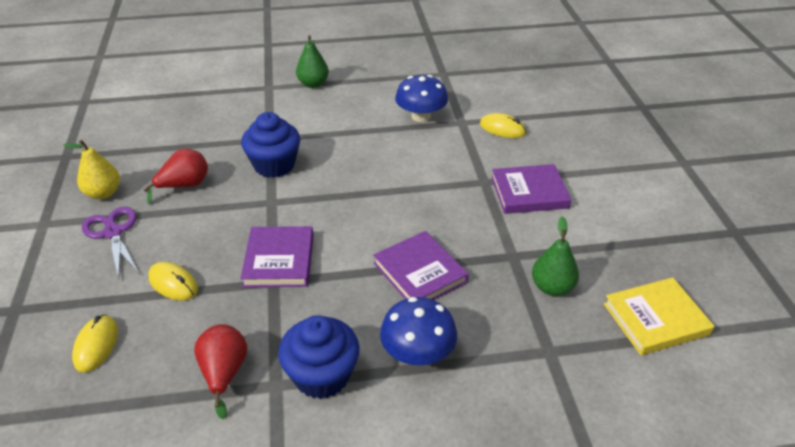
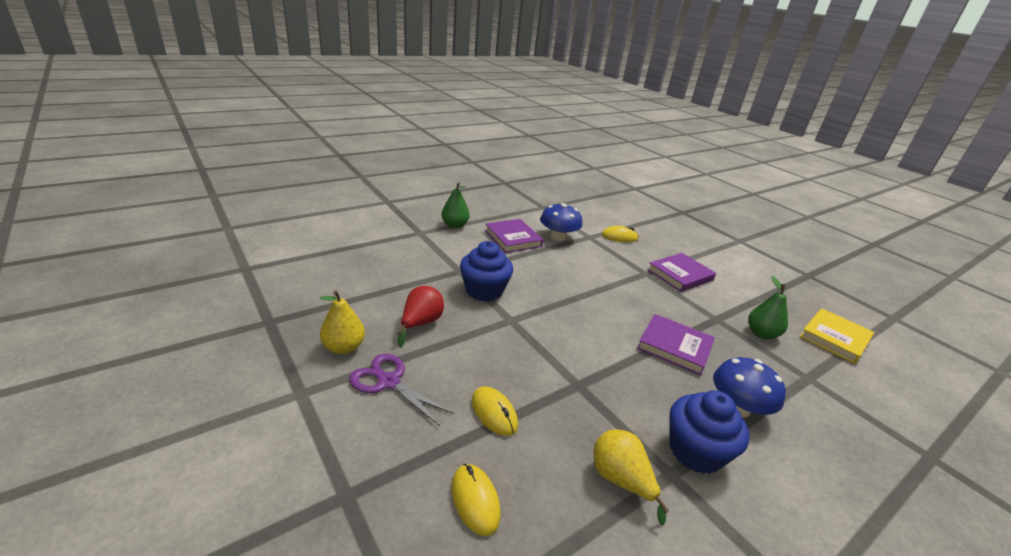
camera: 30 degrees left, 10 degrees down
(173, 283) = (494, 413): yellow mouse -> yellow mouse turned 45 degrees clockwise
(224, 373) = (620, 480): red pear -> yellow pear
(279, 260) = (565, 365): purple book -> purple book (513, 238)

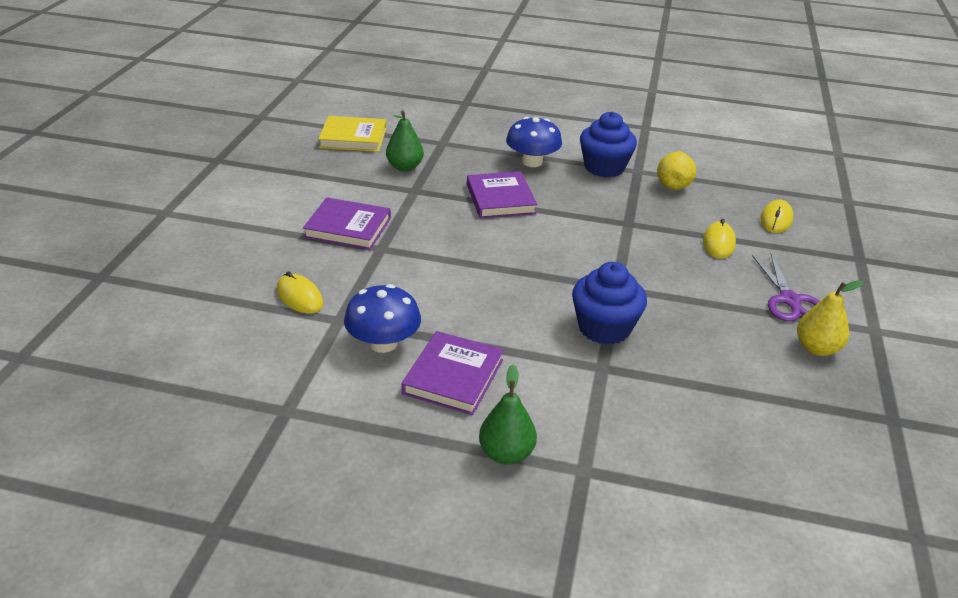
camera: 130 degrees left, 5 degrees up
(420, 323) = (717, 331): red pear -> none

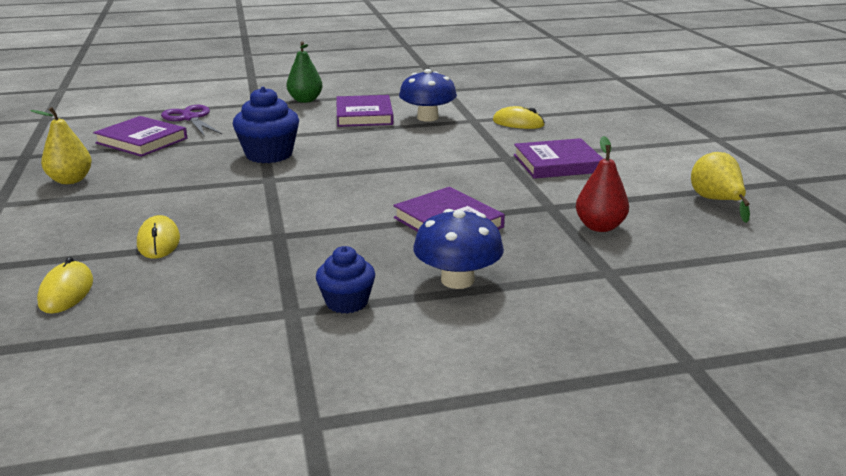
camera: 155 degrees right, 10 degrees down
(353, 138) = (721, 244): yellow book -> none
(405, 167) = (600, 227): green pear -> red pear
(604, 167) = (347, 302): blue cupcake -> blue cupcake, size x0.63
(673, 183) = (227, 306): yellow pear -> yellow pear (716, 201)
(752, 409) = (141, 141): none -> purple book
(789, 300) = (83, 208): purple scissors -> purple scissors (190, 118)

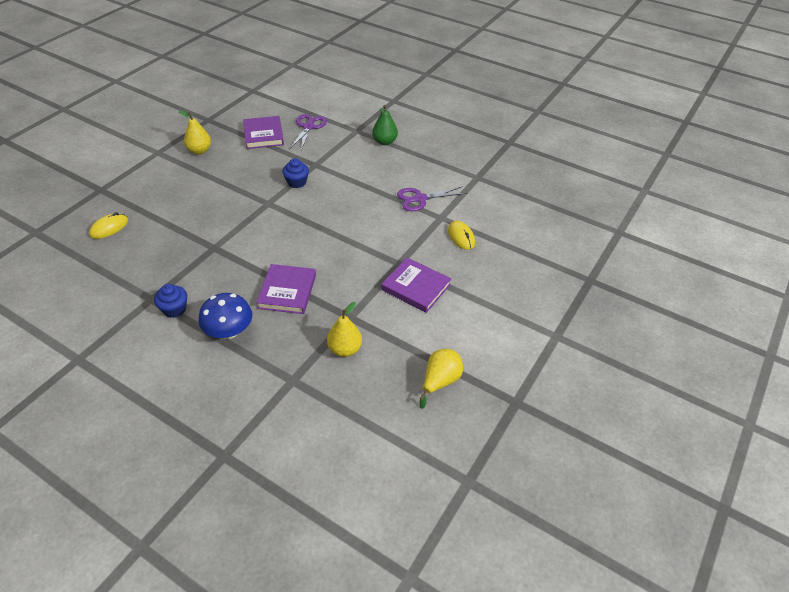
camera: 45 degrees right, 20 degrees up
(159, 241) = (172, 219): yellow mouse -> none
(269, 154) = (297, 182): blue cupcake -> blue cupcake, size x0.63
(364, 115) = (391, 175): purple book -> none
(427, 118) = (420, 199): blue mushroom -> purple scissors
(600, 227) = (345, 349): red pear -> yellow pear

